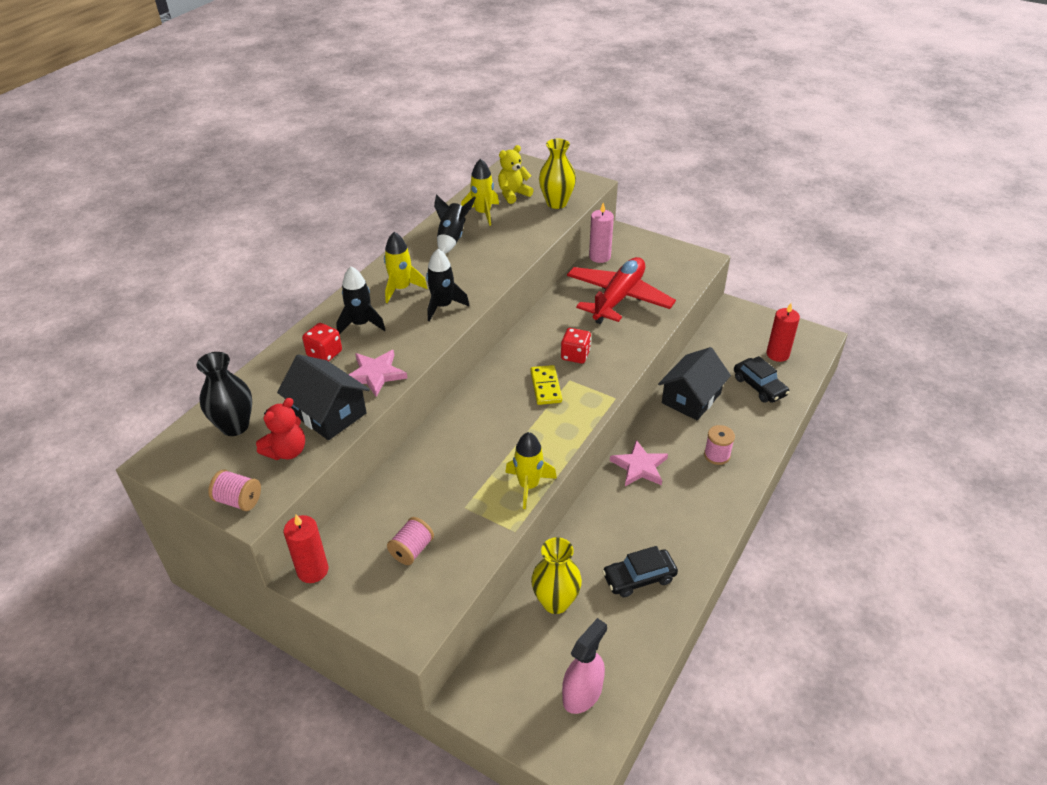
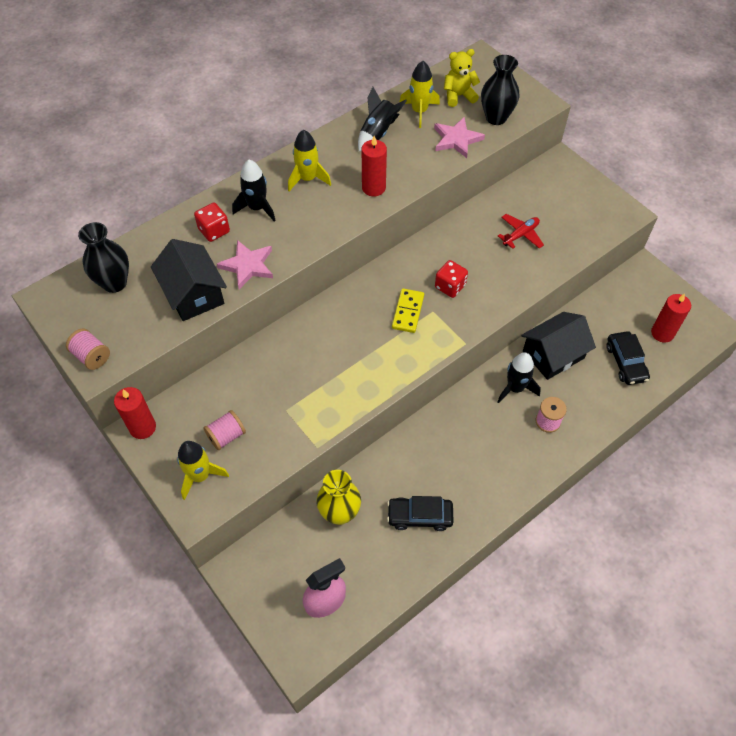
camera: 20 degrees right, 15 degrees up
(287, 451) = (146, 321): red teddy bear -> none
(443, 306) = (336, 209): black rocket -> black rocket (515, 388)
(471, 281) = (373, 188): none -> red candle
(528, 486) = (348, 408): yellow rocket -> yellow rocket (200, 476)
(556, 203) = (496, 118): yellow vase -> black vase
(599, 257) = (525, 181): pink candle -> none
(618, 298) = (520, 235): red plane -> red plane, size x0.47
(639, 466) = (471, 410): pink star -> pink star (456, 139)

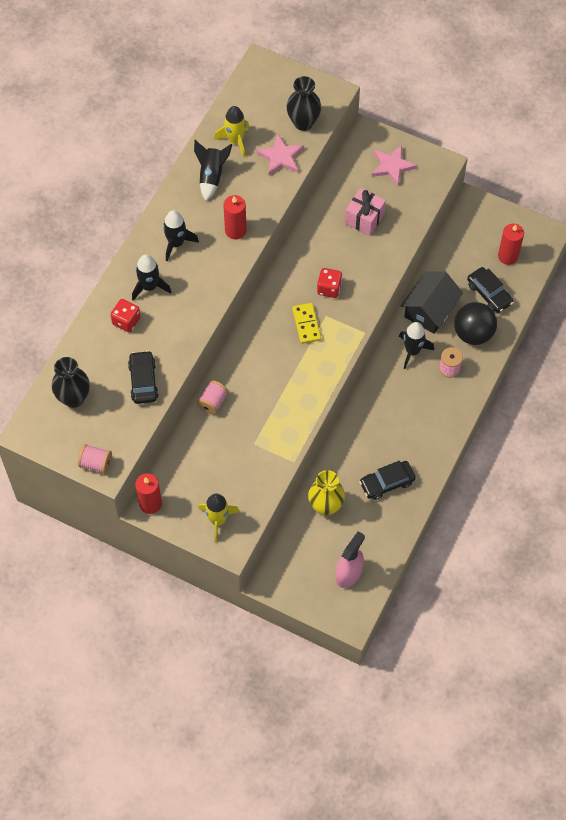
camera: 25 degrees left, 5 degrees up
(193, 293) = (143, 381): black house -> black car
(226, 436) = (220, 482): pink spool -> pink spool (213, 402)
(247, 266) = (172, 340): pink star -> pink star (392, 166)
(308, 179) = (176, 243): yellow rocket -> black rocket
(458, 96) = (261, 112): yellow teddy bear -> none
(520, 235) = (364, 218): red plane -> pink gift
(590, 396) = (473, 333): none -> black ball

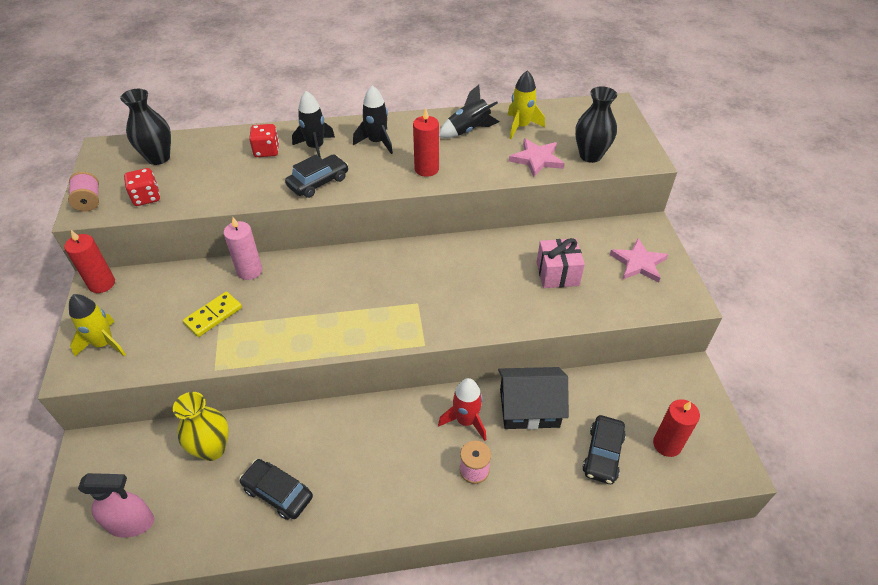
camera: 55 degrees right, 15 degrees down
(143, 381) = (206, 189): black car -> black car (318, 182)
(213, 402) = (249, 271): pink spool -> pink candle
(306, 324) = (394, 293): yellow domino -> yellow domino (213, 316)
(329, 288) = (451, 289): red dice -> red dice (146, 197)
(412, 351) = (466, 421): black rocket -> red rocket
(473, 333) = (538, 468): black ball -> none

